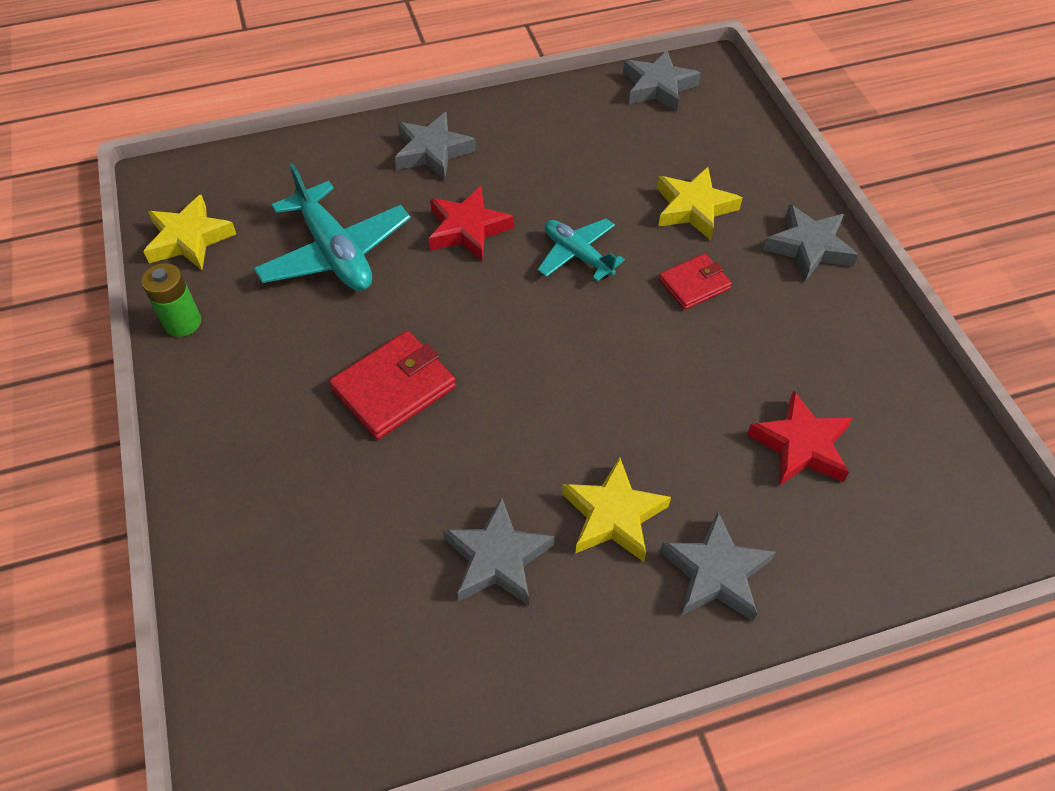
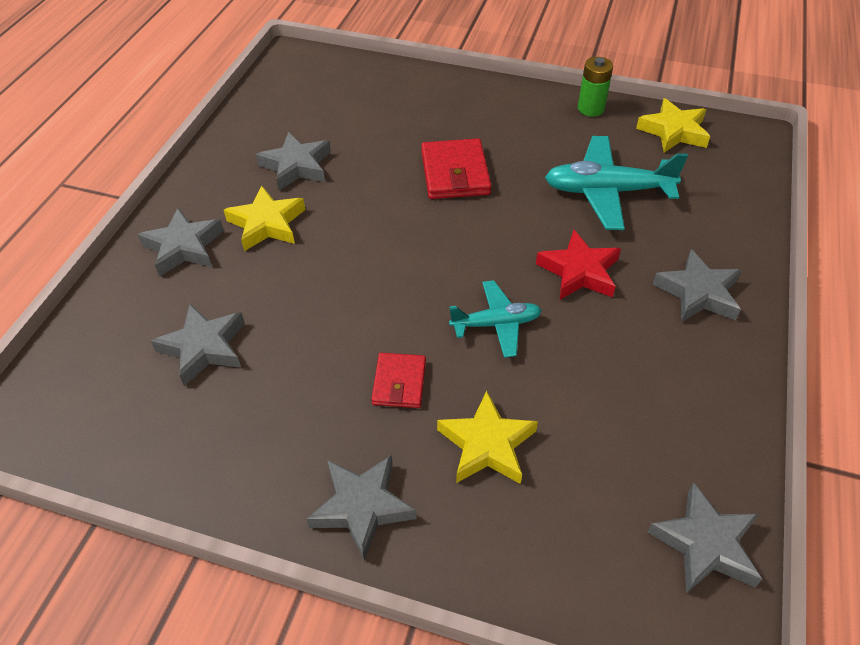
camera: 125 degrees right, 5 degrees down
(801, 445) = (204, 347): red star -> grey star

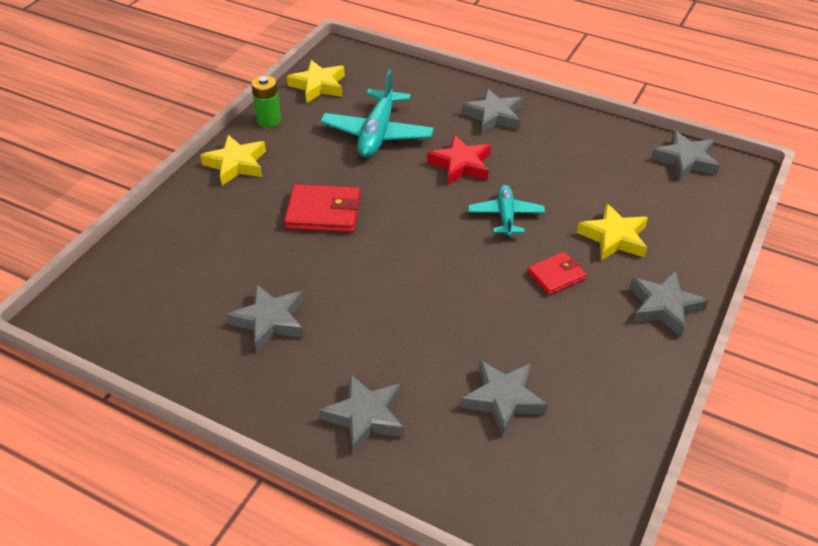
camera: 80 degrees left, 5 degrees down
(267, 224) = (350, 348): yellow star -> yellow star (236, 164)
(399, 383) = (556, 276): red wallet -> red wallet turned 45 degrees counterclockwise

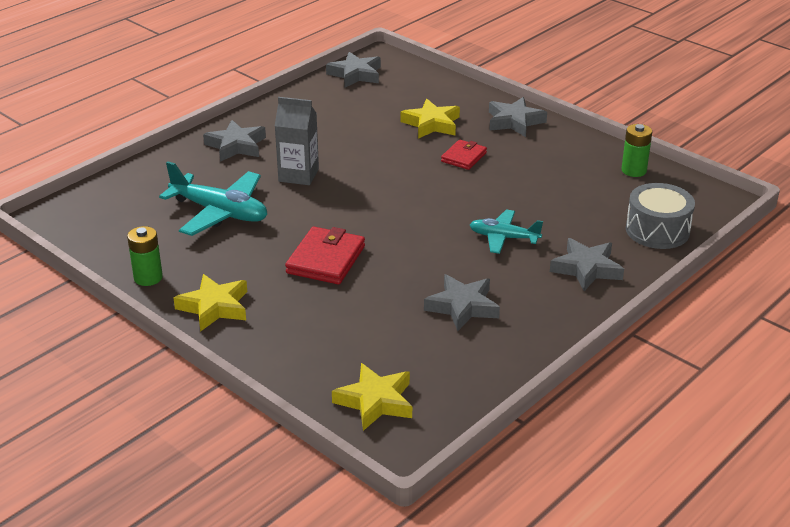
camera: 75 degrees left, 10 degrees down
(318, 86) = (106, 238): yellow star -> yellow star (375, 401)
(461, 165) = (298, 175): red star -> grey carton
(472, 482) = (657, 230): none -> grey drum
(503, 399) = (585, 204): grey star -> none
(506, 216) = (381, 166): turquoise plane -> turquoise plane (504, 238)
(556, 276) = (464, 157): red wallet -> red wallet turned 45 degrees clockwise
(608, 443) = (634, 170): none -> green battery

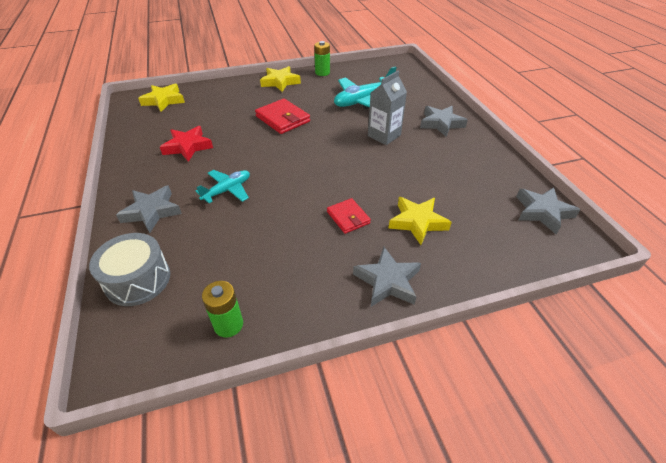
camera: 120 degrees right, 10 degrees up
(462, 307) = (187, 147): grey star -> red star

